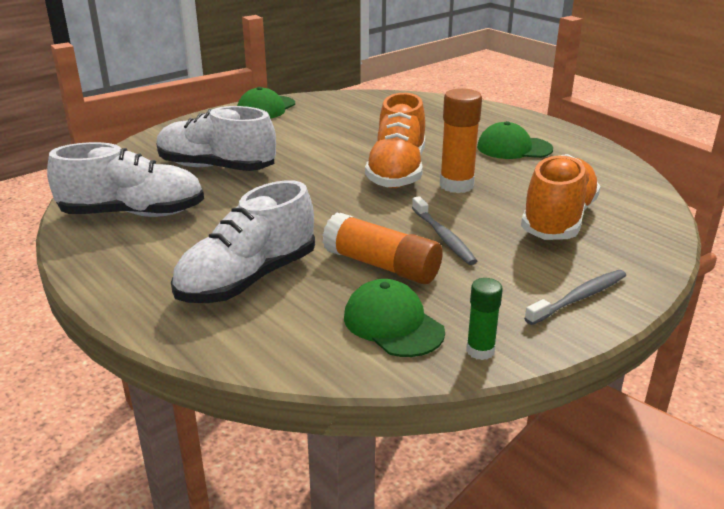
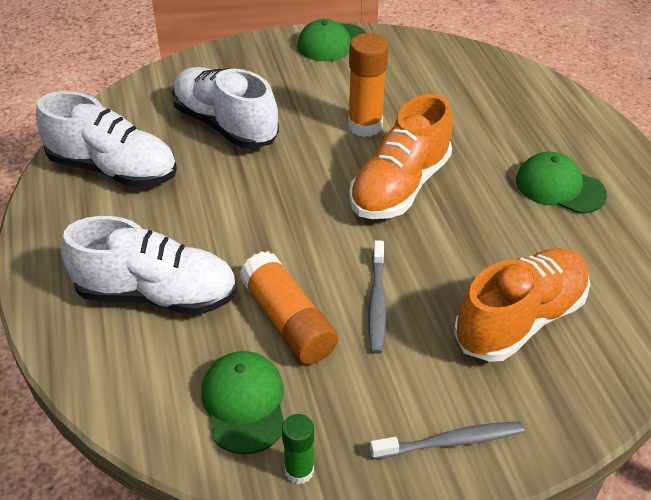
camera: 25 degrees right, 15 degrees up
(248, 279) = (156, 294): white shoe -> white shoe turned 150 degrees counterclockwise
(456, 185) = (448, 228): orange glue stick -> orange glue stick (365, 126)

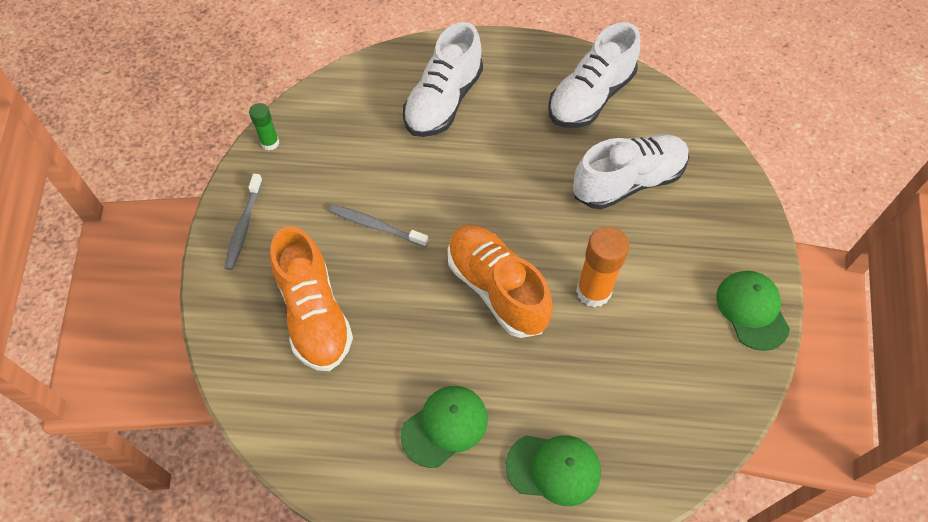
camera: 110 degrees right, 15 degrees up
(244, 403) = (331, 128): green cap -> green cap (553, 469)
(288, 321) = (385, 168): orange glue stick -> none

